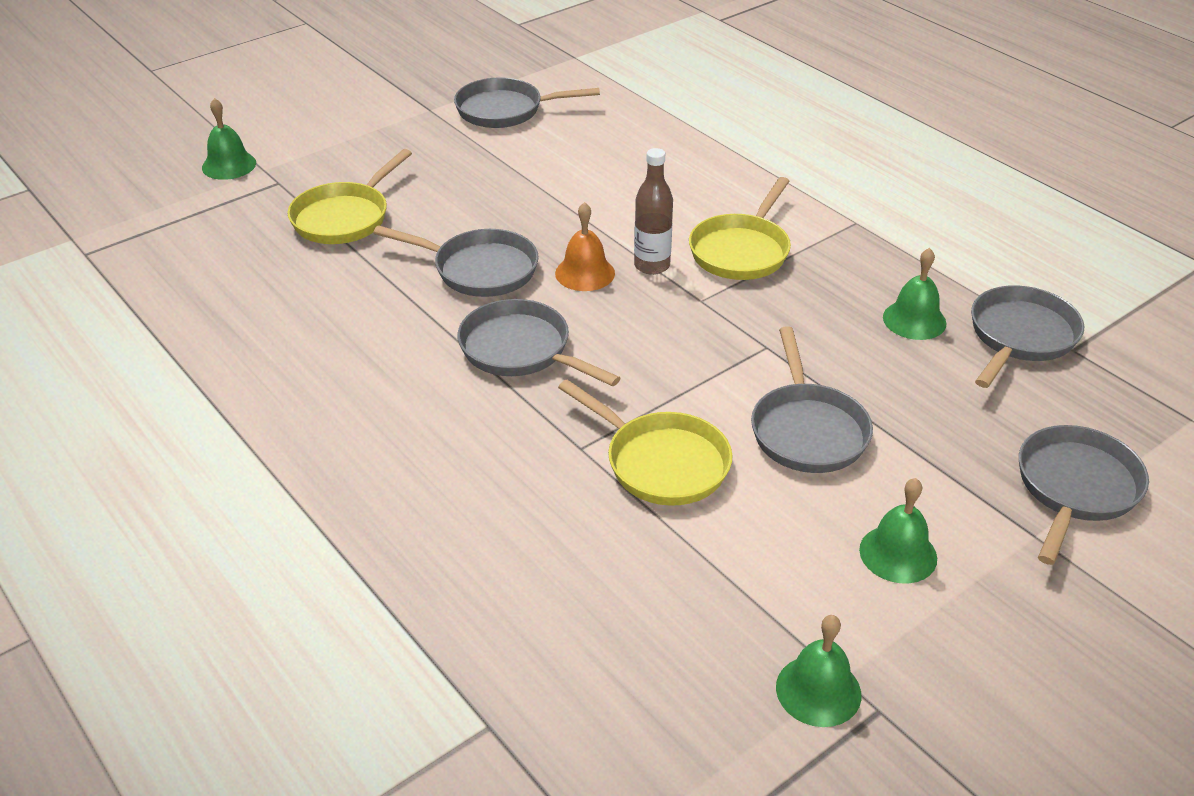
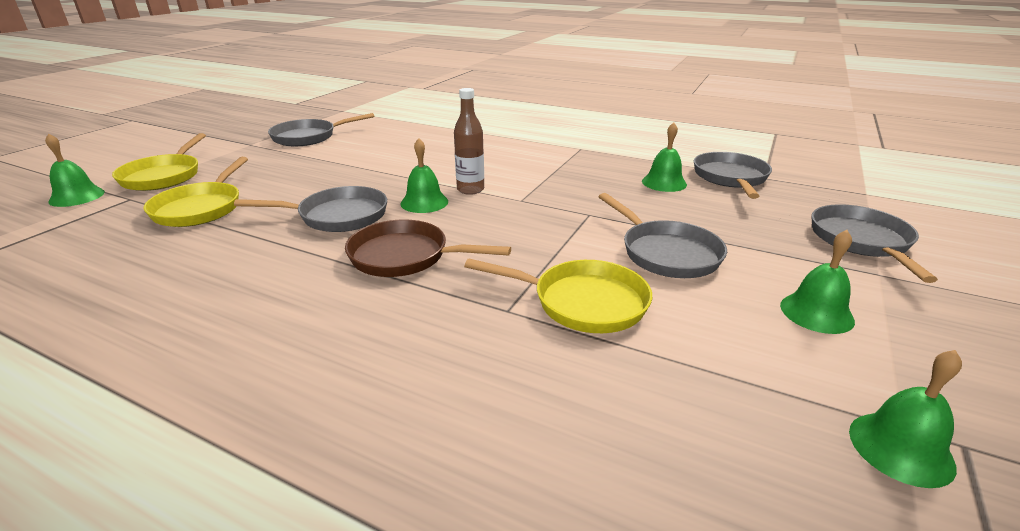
camera: 25 degrees left, 10 degrees down
(521, 350) = (405, 256): grey pan -> brown pan
(585, 273) = (424, 202): orange bell -> green bell
(741, 251) = (524, 172): yellow pan -> yellow pan (164, 176)

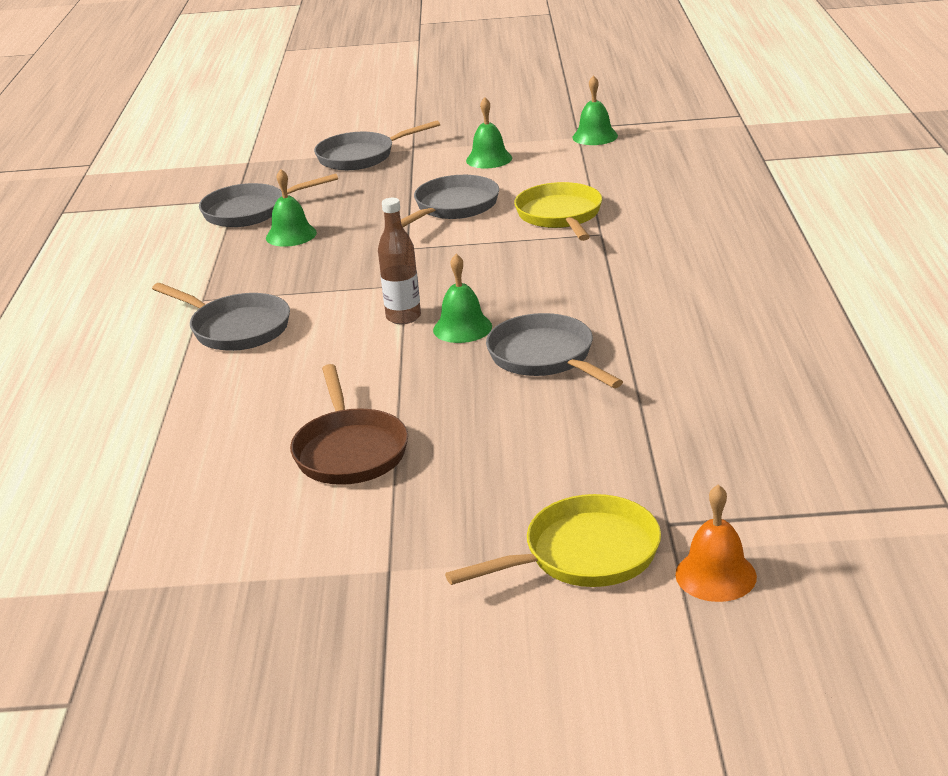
camera: 115 degrees left, 0 degrees up
(77, 196) = (715, 575): green bell -> orange bell
(200, 208) = (625, 450): yellow pan -> none
(308, 137) = (306, 530): grey pan -> grey pan (236, 328)
(405, 256) = (578, 292): brown pan -> brown pan (349, 451)

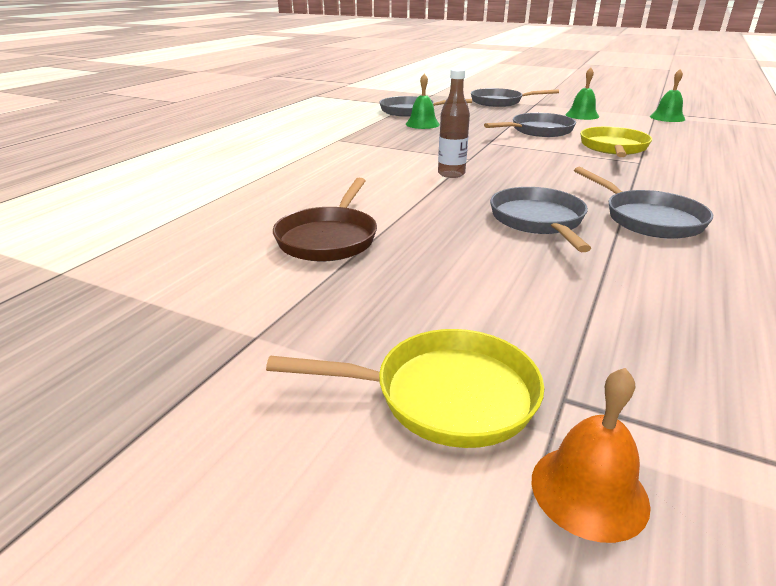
camera: 25 degrees right, 0 degrees up
(236, 328) = (339, 156): grey pan -> grey pan (648, 219)
(462, 328) = (488, 189): green bell -> none

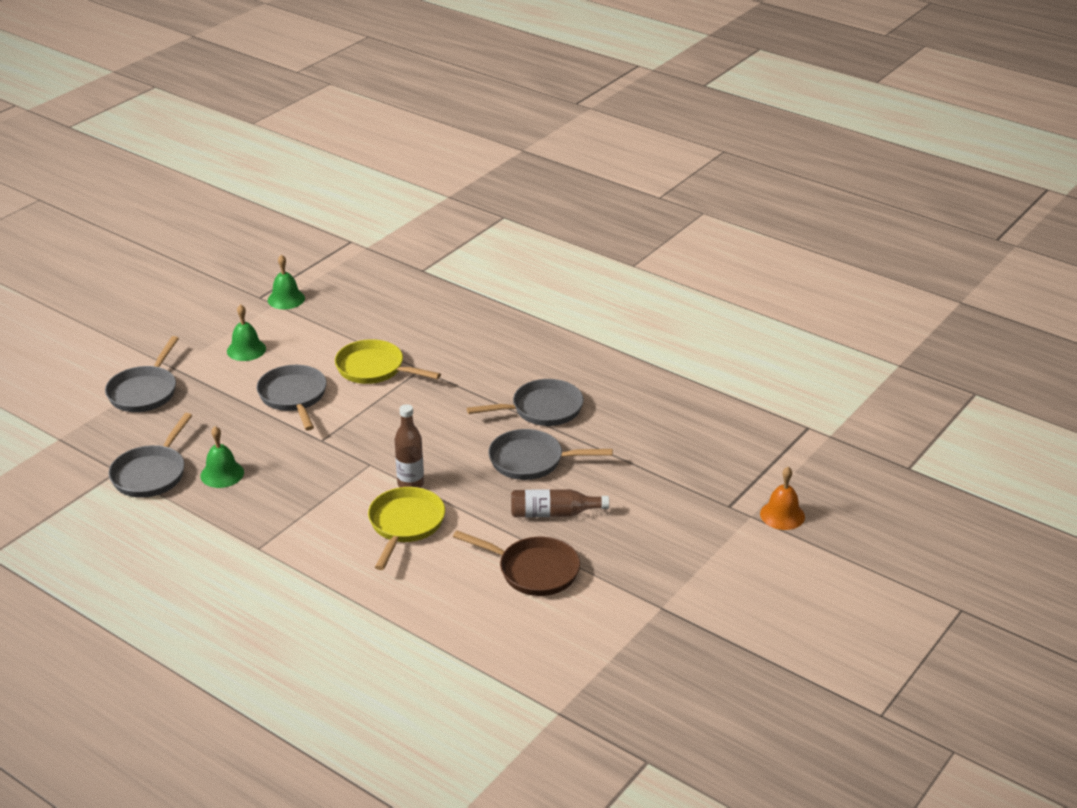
camera: 80 degrees left, 5 degrees up
(444, 241) = (553, 513): none -> brown bottle
(445, 396) = (722, 542): yellow pan -> yellow pan (405, 525)

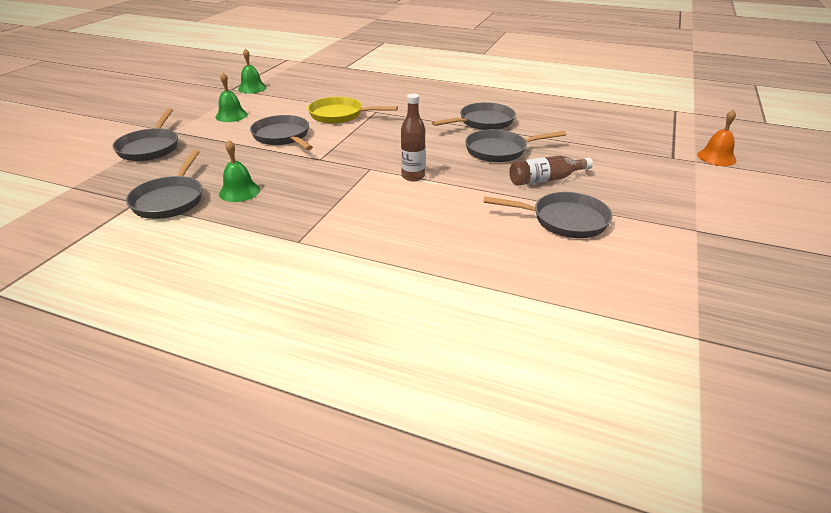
camera: 15 degrees left, 0 degrees up
(405, 525) = (427, 204): yellow pan -> none
(533, 571) = (564, 220): brown pan -> grey pan

